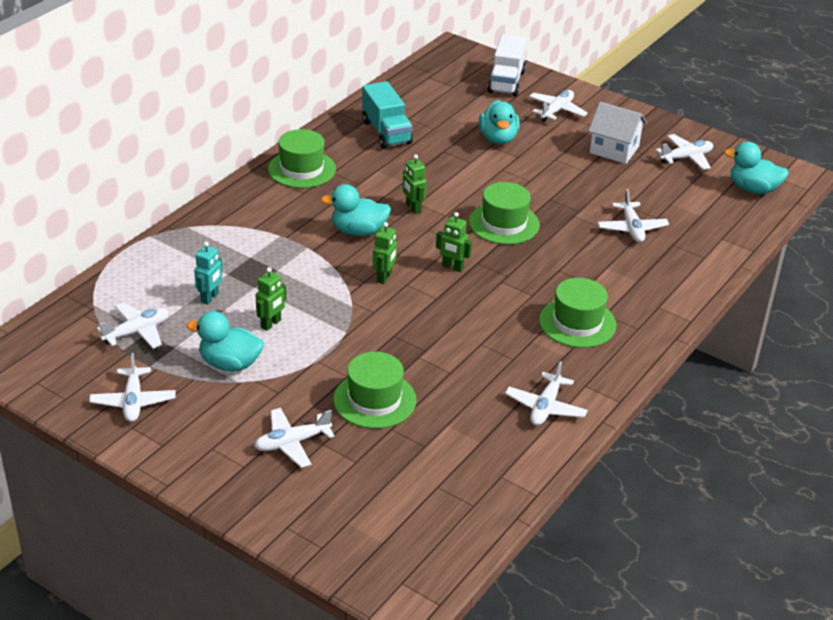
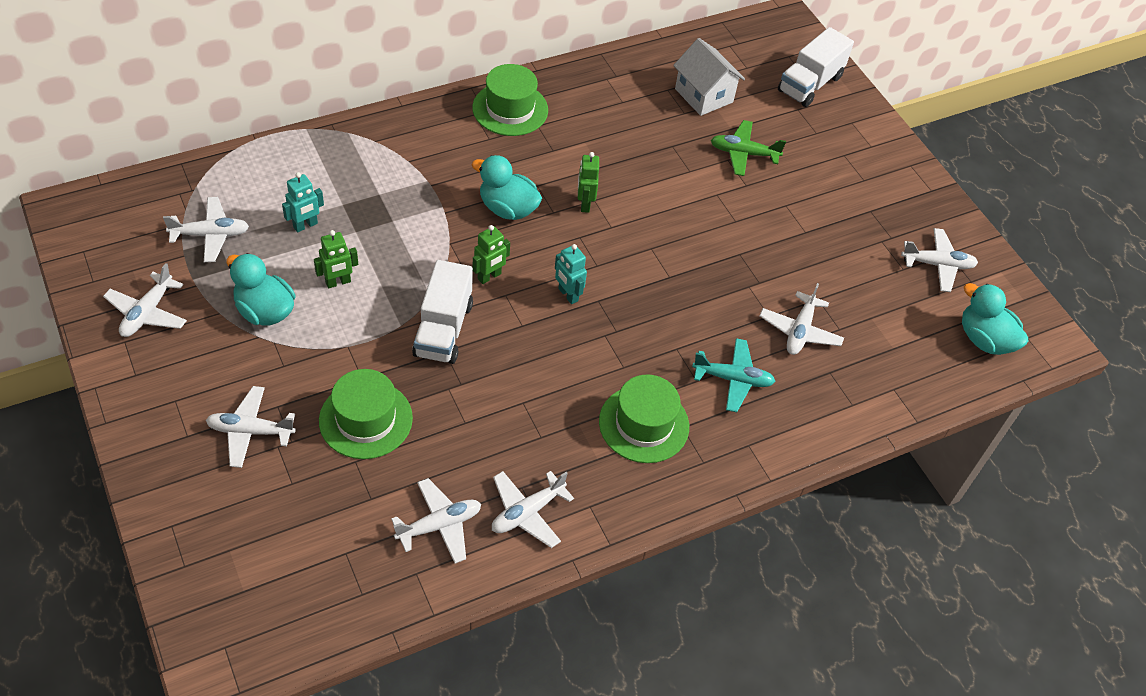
camera: 25 degrees right, 15 degrees up
(380, 322) = (443, 329): none -> white truck
(386, 132) = (630, 98): turquoise truck -> none
(452, 267) = (568, 295): green robot -> turquoise robot
(498, 139) = (743, 153): turquoise duck -> green plane
(504, 223) = (664, 264): green hat -> none
(557, 111) = (837, 143): white plane -> white plane (439, 525)
(613, 273) = (733, 379): none -> turquoise plane
(614, 150) = (861, 220): white house -> white house (703, 95)

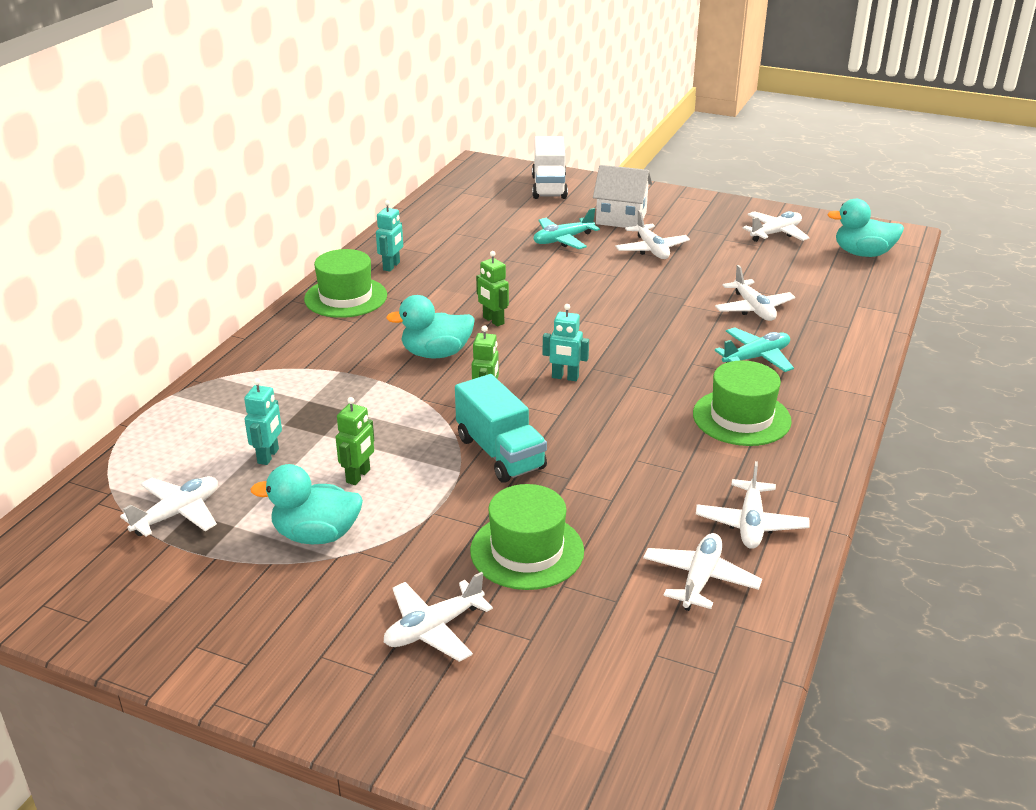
camera: 35 degrees left, 20 degrees down
(147, 313) = (190, 608): white plane -> white plane (651, 249)
(443, 329) = (500, 453): white truck -> turquoise truck
(578, 97) = (391, 266): none -> turquoise robot
(703, 95) = (485, 224): white house -> white house (621, 218)
(743, 153) = (563, 240): green plane -> turquoise plane

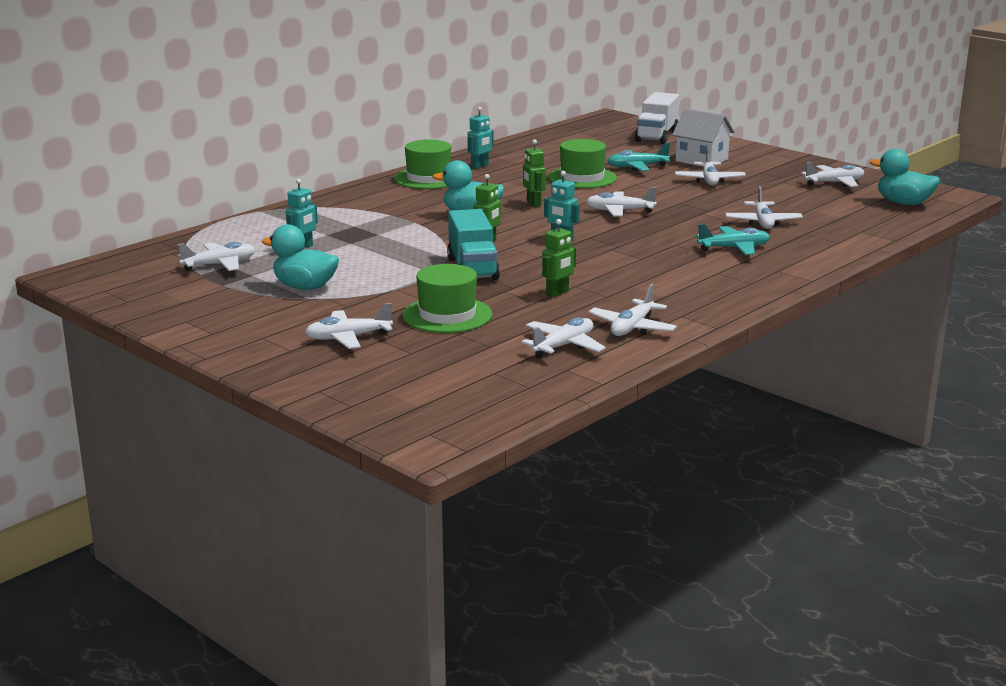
camera: 20 degrees right, 10 degrees down
(358, 476) = (358, 265): green robot -> green robot (557, 293)
(595, 317) = (619, 211): none -> white plane
(741, 417) = (685, 277): green hat -> green hat (582, 178)

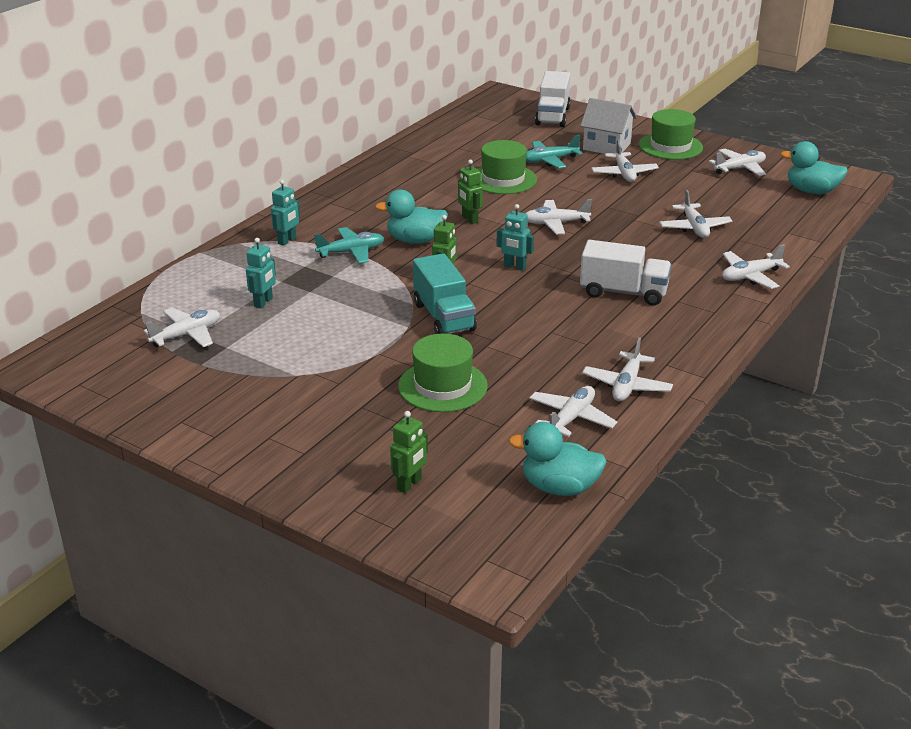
camera: 10 degrees left, 10 degrees up
(305, 287) = (286, 359): turquoise duck -> turquoise duck (559, 487)
(348, 338) = (356, 429): white plane -> white plane (750, 276)
(428, 178) = (354, 192): green hat -> green hat (670, 146)
(480, 166) = (398, 170): turquoise robot -> turquoise robot (287, 241)
(557, 293) = (538, 344): green robot -> green robot (409, 484)
(663, 263) = (623, 292): none -> white truck
(734, 248) = (681, 266): turquoise plane -> turquoise plane (351, 252)

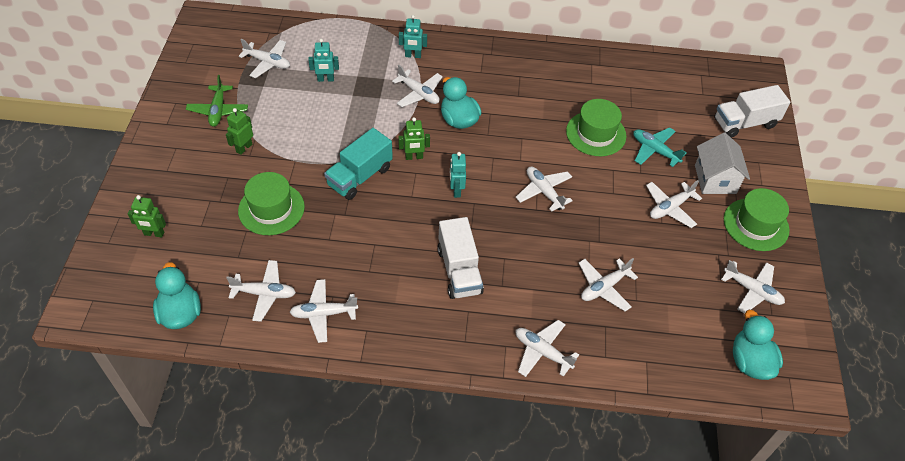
camera: 60 degrees right, 20 degrees up
(234, 390) = (218, 110): none -> green plane
(351, 252) = (419, 93): turquoise plane -> white plane
(469, 219) = (513, 138): green robot -> green robot (244, 148)

